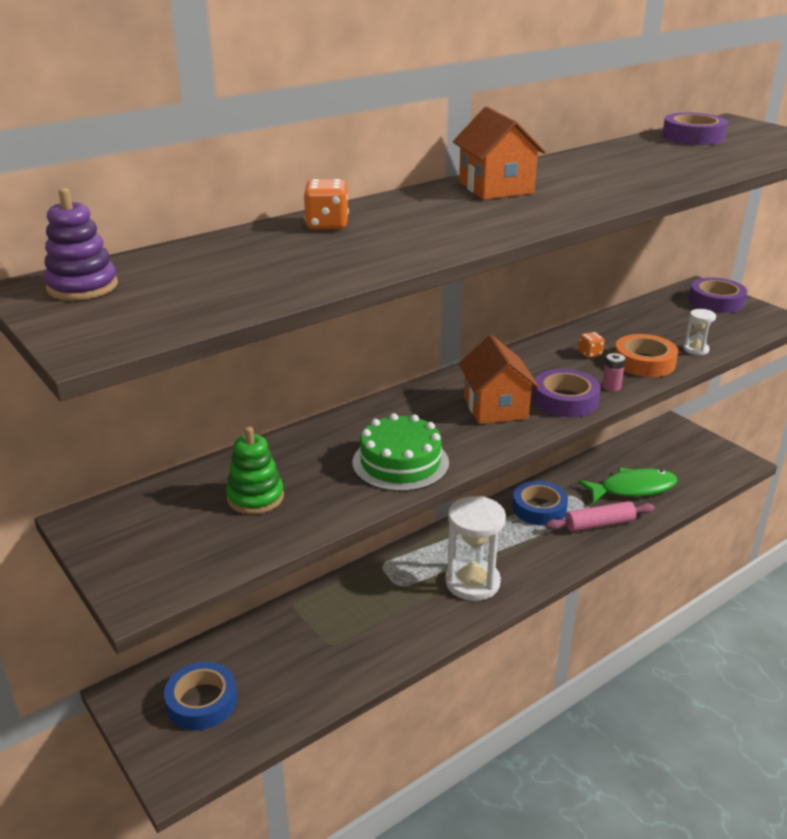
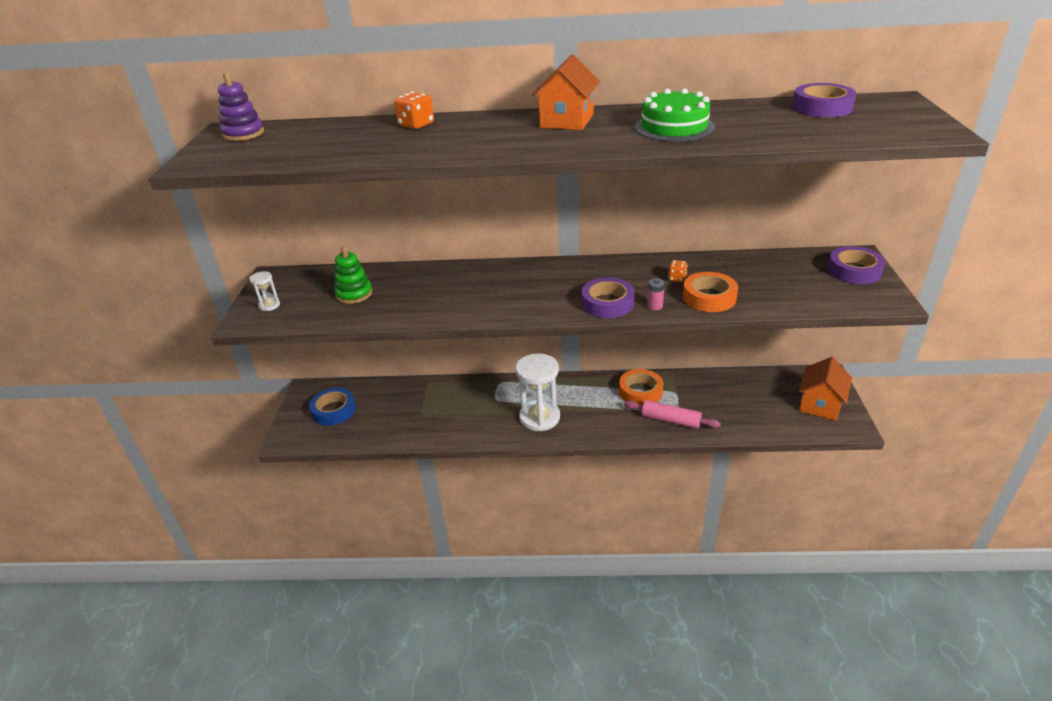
camera: 40 degrees right, 5 degrees up
(400, 462) = (449, 304): green cake -> green cake (674, 127)
(495, 407) = (554, 292): orange house -> orange house (820, 404)
(539, 508) = (640, 391): blue tape -> orange tape
(632, 489) = (728, 407): green fish -> none
(696, 349) = (768, 302): white hourglass -> white hourglass (269, 305)

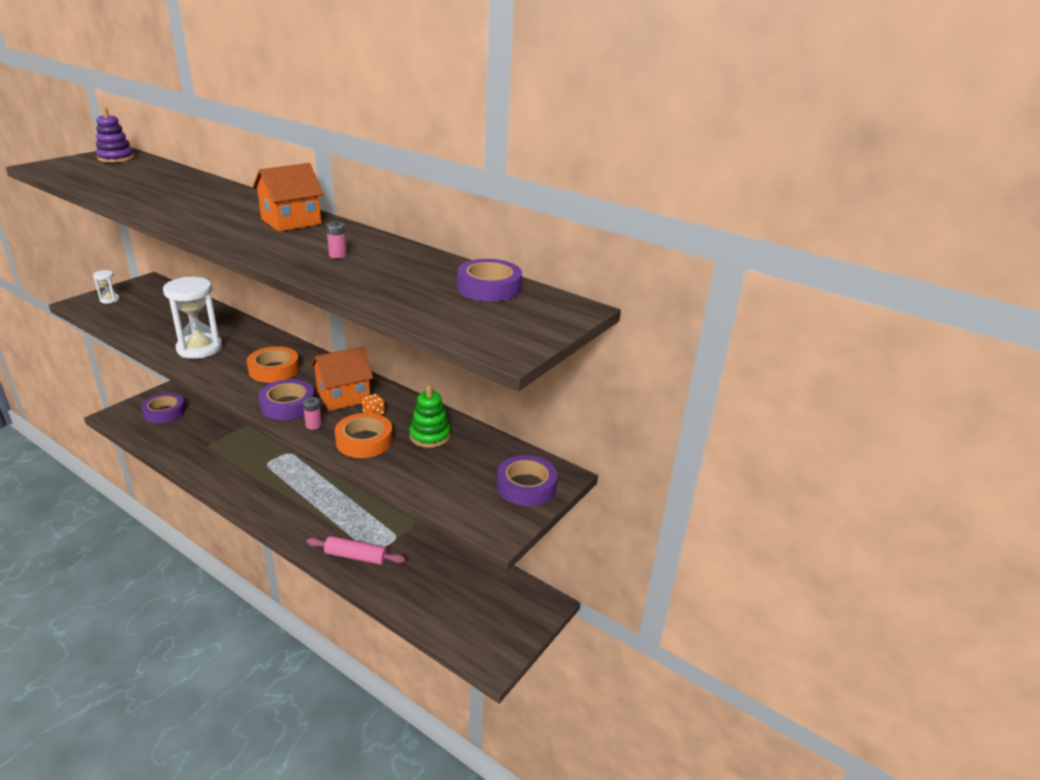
camera: 30 degrees right, 5 degrees down
(333, 410) = (164, 412): blue tape -> purple tape
(354, 294) = (163, 315): green stacking toy -> green stacking toy (429, 436)
(416, 125) = (206, 188): orange dice -> none
(539, 417) = (272, 495): white hourglass -> white hourglass (199, 348)
(640, 391) = (371, 520): orange tape -> orange tape (274, 370)
(670, 420) = (356, 556): pink rolling pin -> pink rolling pin turned 45 degrees counterclockwise
(674, 127) = (338, 255): green cake -> pink battery
(820, 404) = (497, 624): orange house -> orange house (343, 396)

